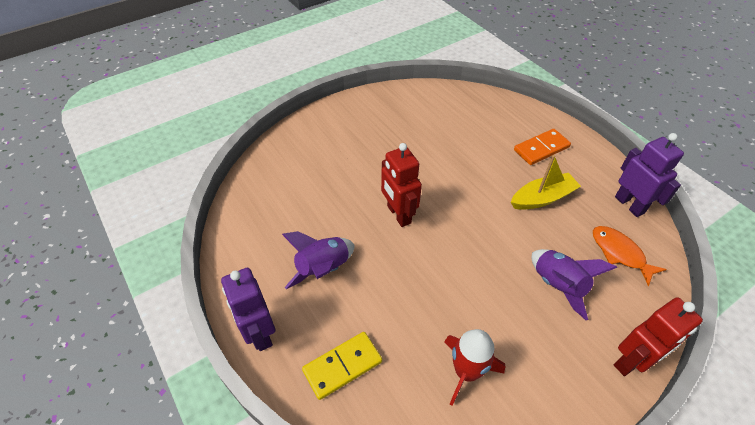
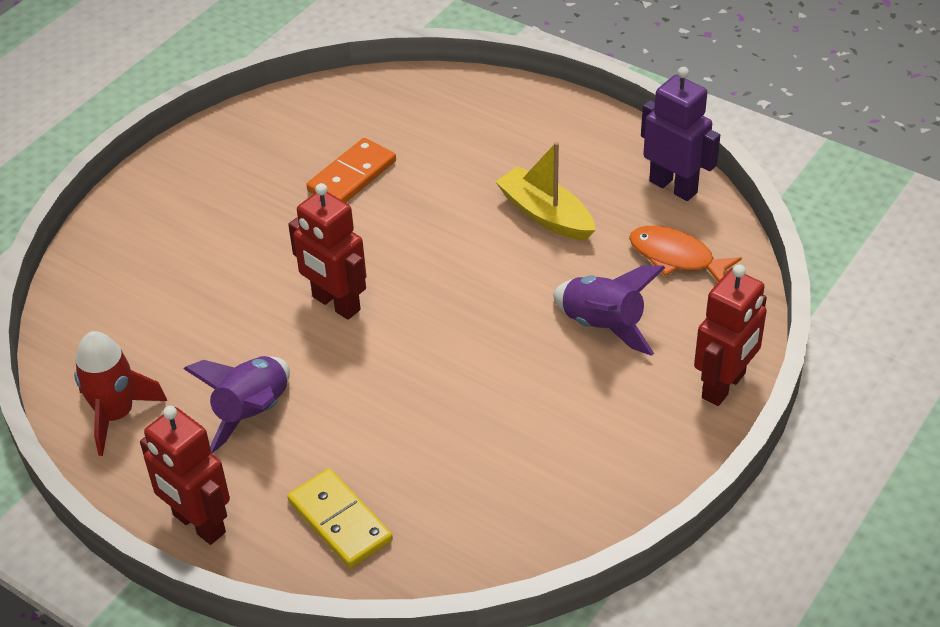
camera: 20 degrees left, 5 degrees down
(260, 333) = (198, 524): purple robot -> red robot
(342, 366) = (339, 521): yellow domino -> yellow domino turned 75 degrees counterclockwise
(466, 371) = (513, 470): red rocket -> red rocket (116, 414)
(541, 149) = (521, 142): orange domino -> orange domino (352, 176)
(542, 198) = (545, 215): yellow boat -> yellow boat turned 90 degrees counterclockwise

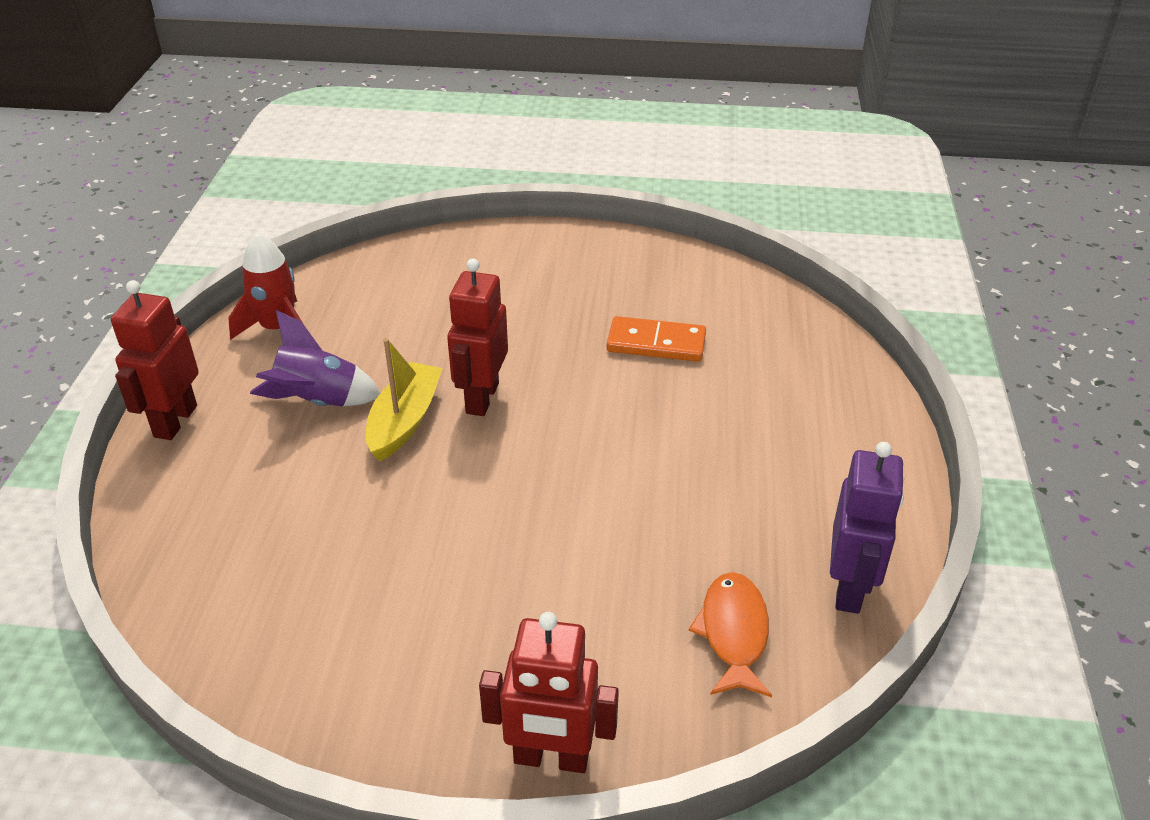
camera: 60 degrees right, 5 degrees down
(339, 521) = (210, 506): yellow domino -> none
(545, 215) = (713, 496): yellow boat -> yellow boat (404, 421)
(603, 325) = (579, 606): purple rocket -> none

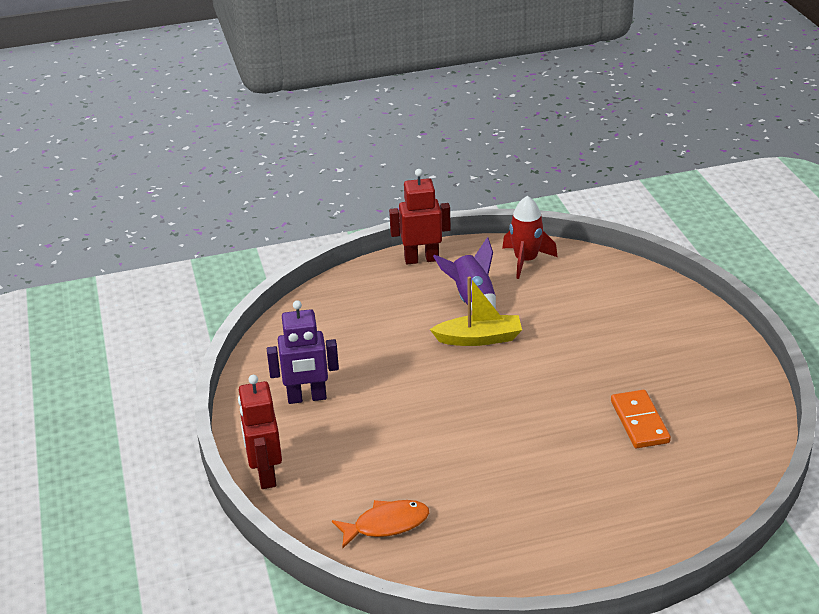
camera: 70 degrees right, 5 degrees down
(481, 398) = (522, 361): red robot -> none
(849, 588) = (453, 571): purple robot -> purple robot (307, 398)

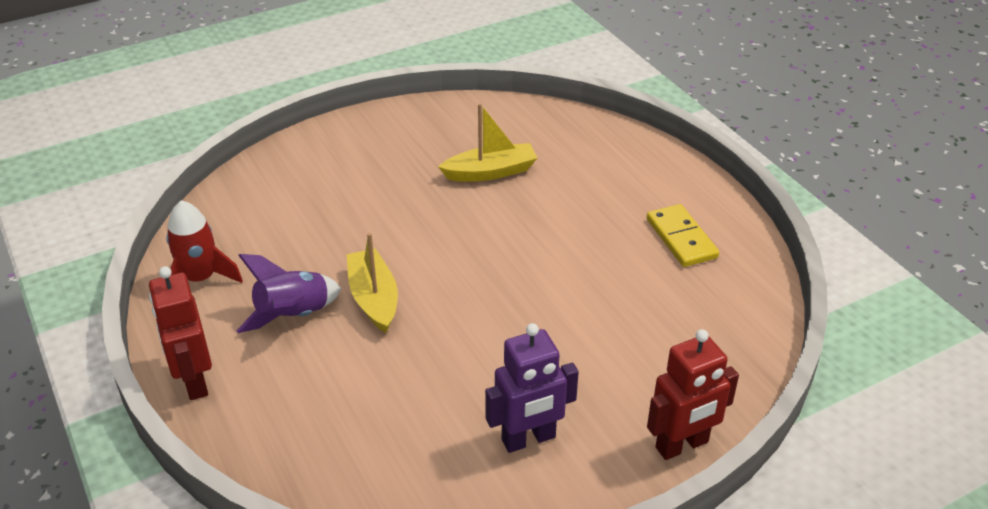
camera: 105 degrees left, 5 degrees up
(307, 398) = (529, 439): purple robot -> purple robot turned 90 degrees clockwise
(386, 524) = (709, 323): orange fish -> none
(507, 535) = (681, 238): none -> yellow domino
(639, 422) = (490, 172): orange domino -> yellow boat

